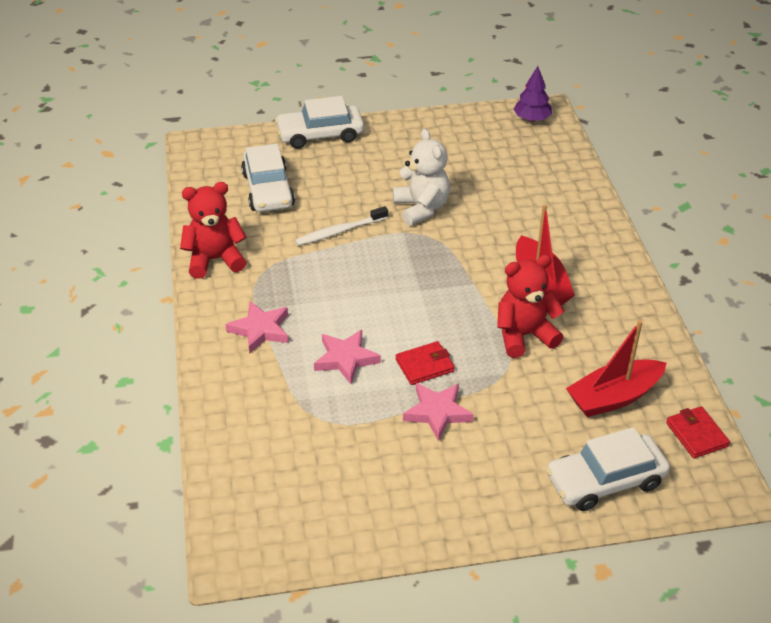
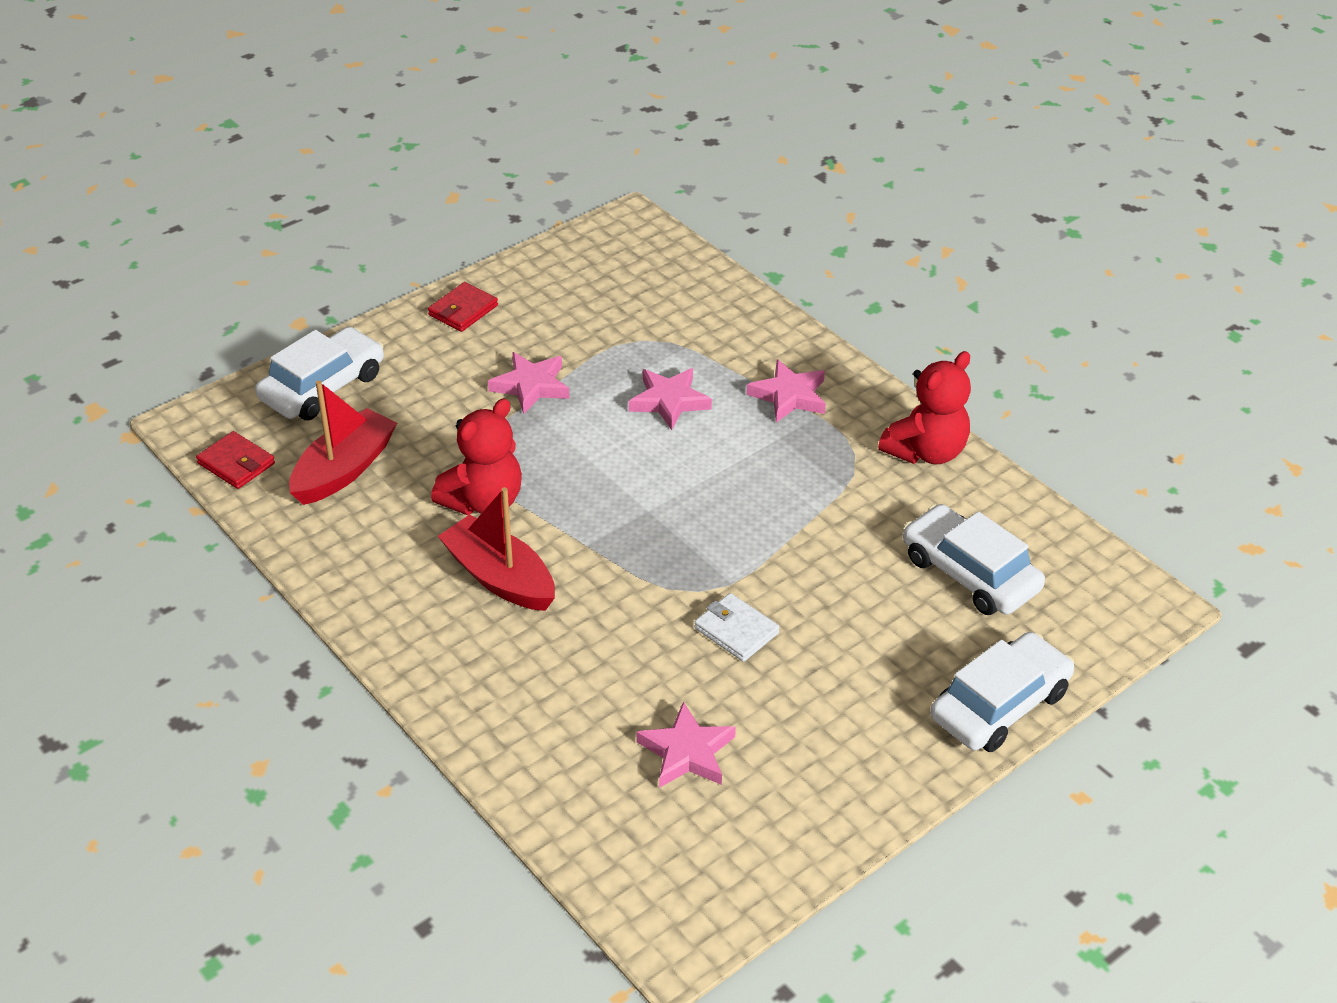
camera: 150 degrees right, 0 degrees up
(340, 231) = (814, 549): white toothbrush -> none
(421, 208) = (736, 631): white teddy bear -> white wallet
(424, 365) = (578, 426): red wallet -> red wallet (463, 310)
(490, 168) = (687, 752): none -> pink star
(532, 119) = (687, 903): purple tree -> none

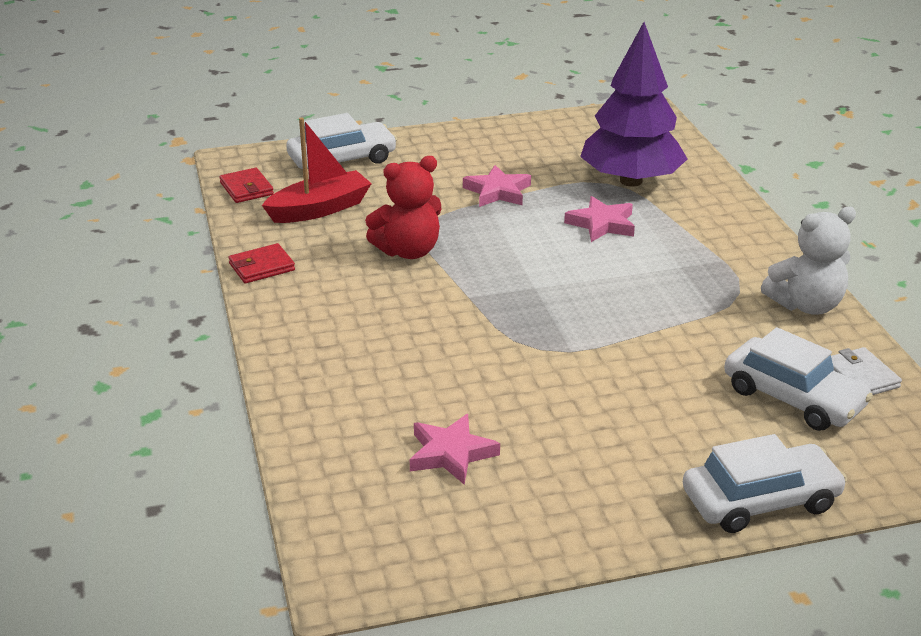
camera: 25 degrees right, 10 degrees down
(463, 310) = (479, 138): red wallet -> red wallet (262, 267)
(499, 578) = (385, 300): red boat -> none
(666, 330) = (631, 181): none -> purple tree
(736, 631) = (552, 383): white wallet -> white wallet (860, 376)
(789, 396) = (706, 242): pink star -> none
(926, 451) = (806, 305): red teddy bear -> white teddy bear
(970, 573) = (793, 398): white car -> white car turned 150 degrees clockwise

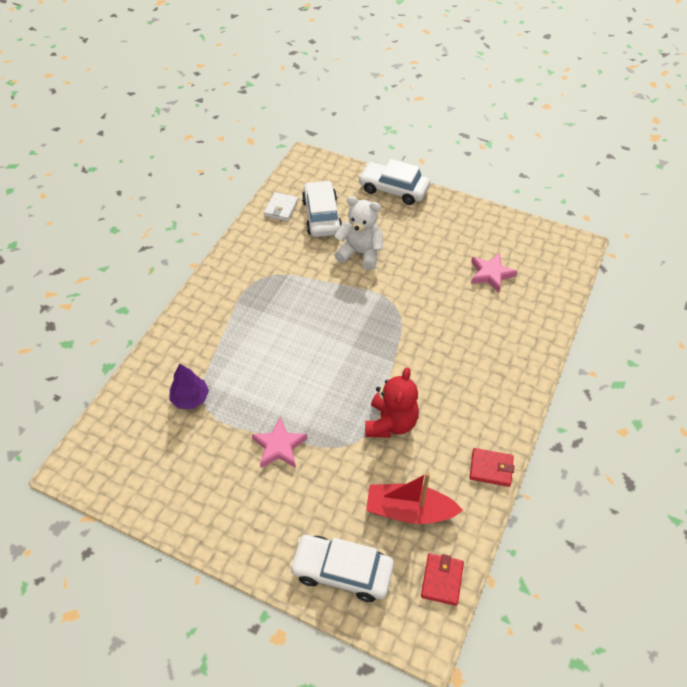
camera: 140 degrees left, 20 degrees up
(408, 251) = (391, 423): red teddy bear -> red teddy bear turned 90 degrees clockwise
(602, 224) = (258, 371): pink star -> none
(631, 181) = (190, 398): purple tree -> purple tree, size x0.48
(806, 305) = (244, 252): white teddy bear -> white teddy bear (360, 253)

